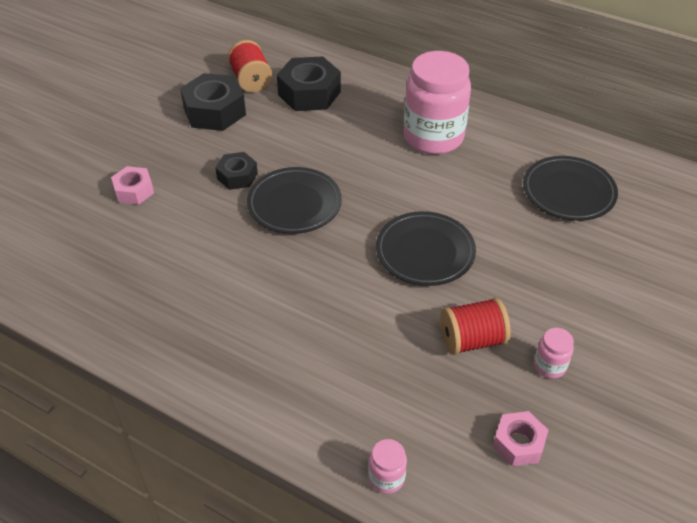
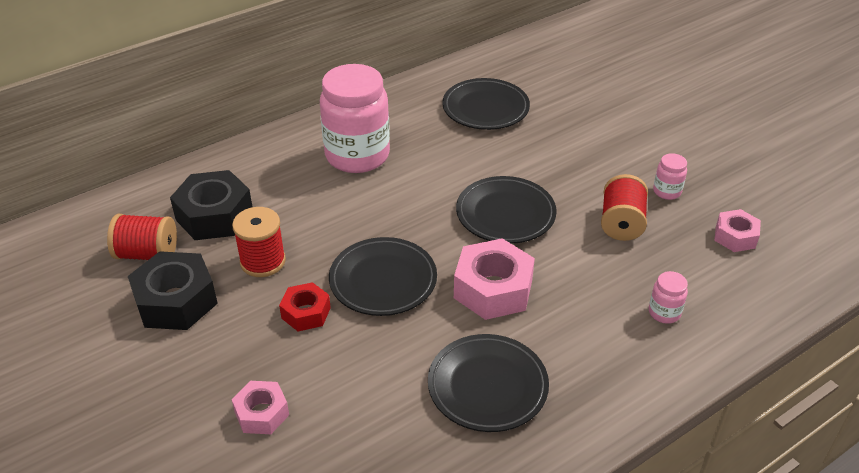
camera: 65 degrees left, 5 degrees down
(212, 303) = (487, 386): none -> black plate
(237, 176) = (306, 313): black nut -> red nut
(277, 135) = (263, 261): none -> red spool
(324, 273) = (493, 289): none -> pink nut
(386, 478) = (745, 324): pink jar -> pink jar (664, 313)

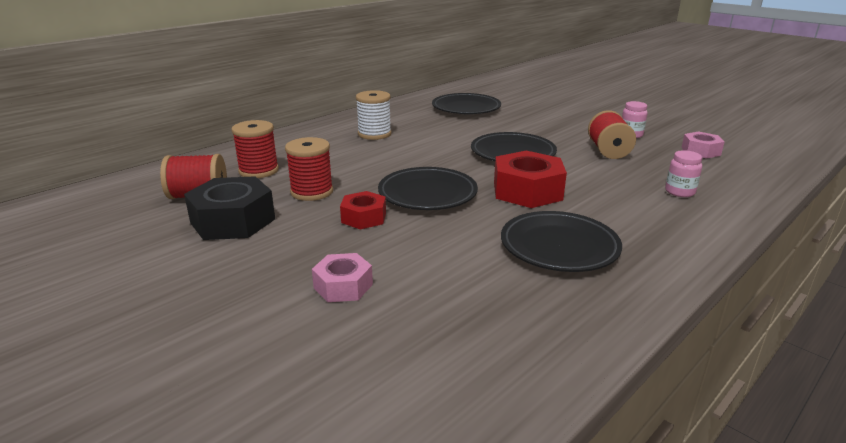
camera: 10 degrees left, 15 degrees down
(214, 215) = (258, 171): black nut -> red spool
(357, 156) = (374, 134): pink jar -> white spool
(493, 289) = (527, 191): pink nut -> red nut

